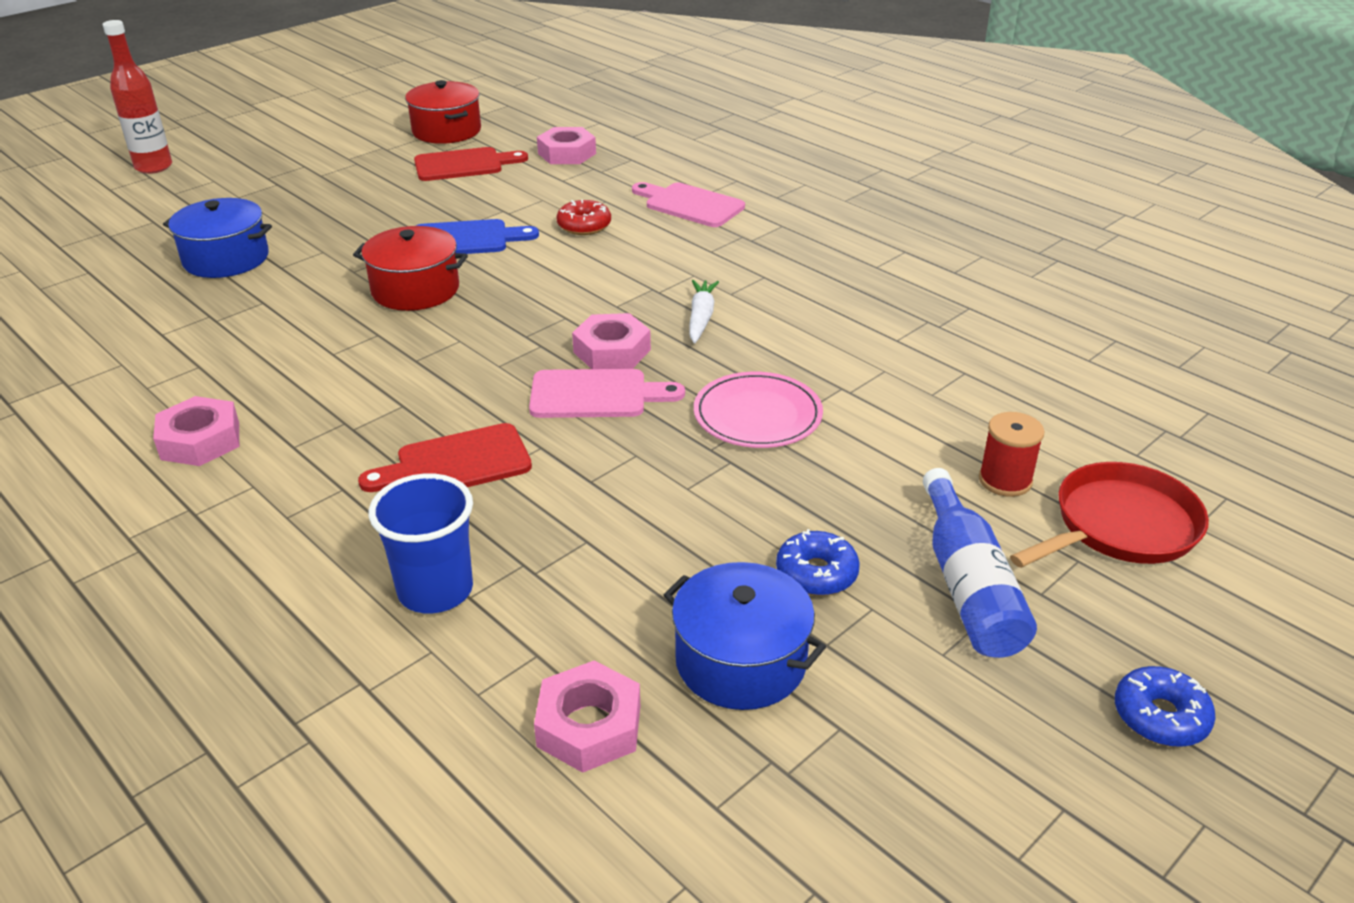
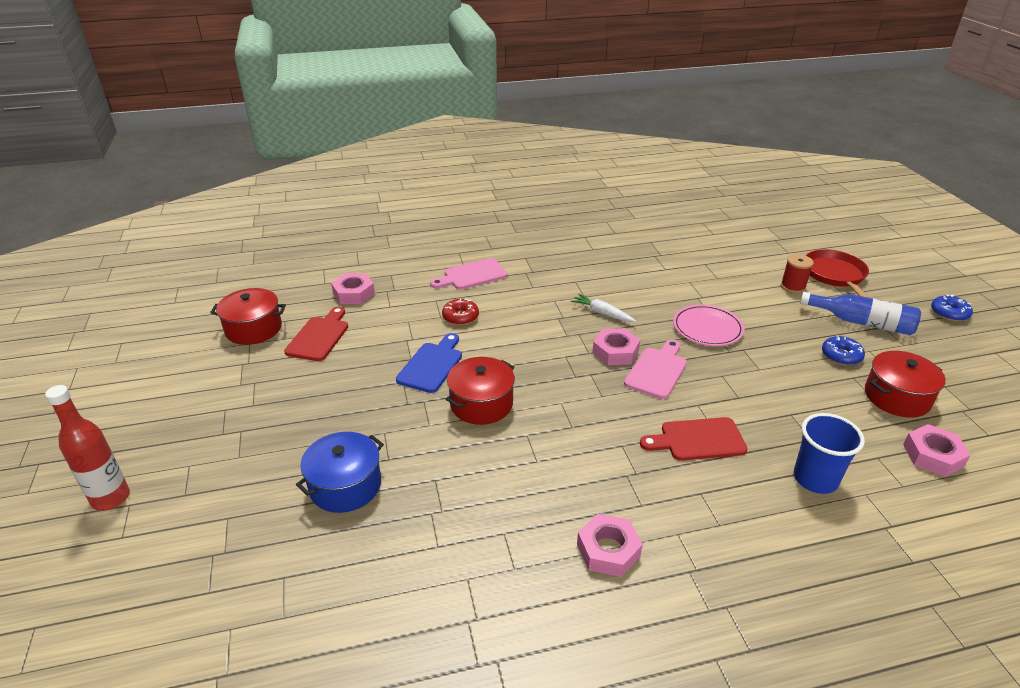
camera: 60 degrees left, 0 degrees up
(456, 463) = (698, 440): red cutting board -> red cutting board turned 75 degrees clockwise
(740, 661) = (897, 397): blue pot -> red pot

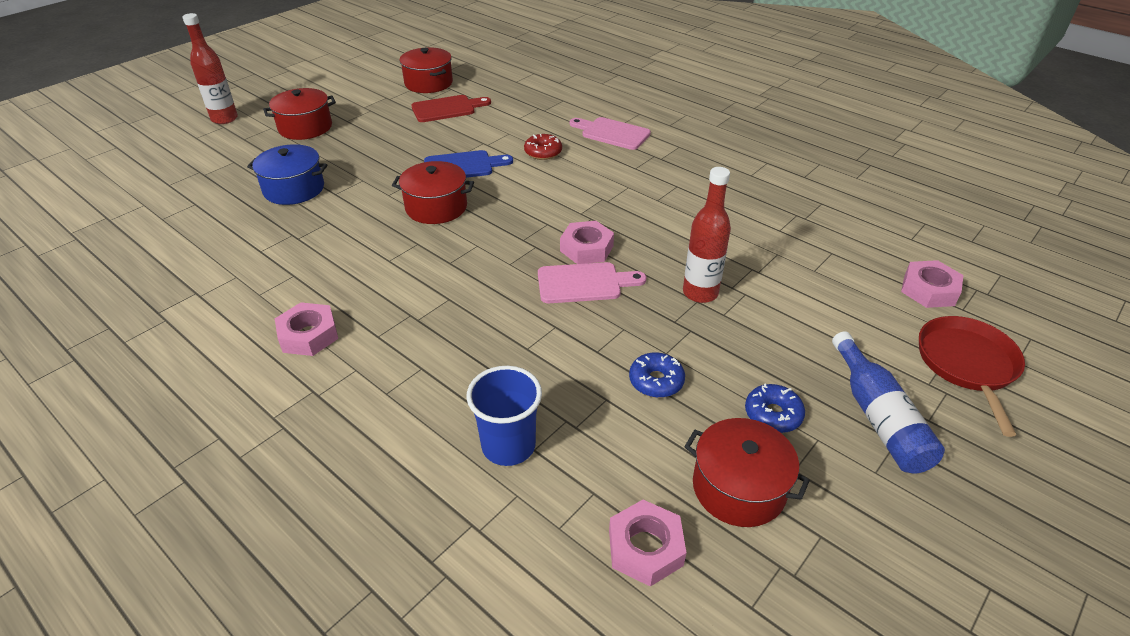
camera: 55 degrees right, 5 degrees up
(226, 438) = (305, 127): none -> red pot
(354, 293) = (517, 97): pink nut -> pink nut (929, 290)
(602, 313) = (642, 219): white carrot -> none
(698, 440) = (498, 343): red cutting board -> none
(707, 328) = (700, 293): pink plate -> red bottle
(793, 286) = (881, 334): red spool -> none
(835, 275) = (967, 365): red pan -> red pan turned 45 degrees counterclockwise
(949, 313) = (1034, 510): blue donut -> blue donut (656, 381)

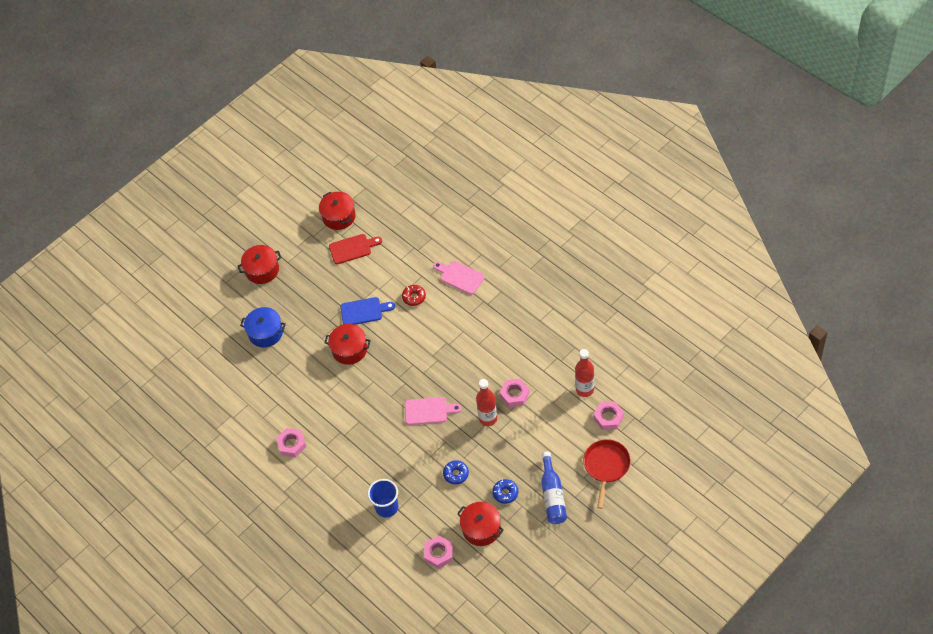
camera: 10 degrees right, 15 degrees up
(224, 119) = (208, 260): red bottle -> red bottle (584, 389)
(586, 248) = (432, 384): pink nut -> pink nut (514, 395)

